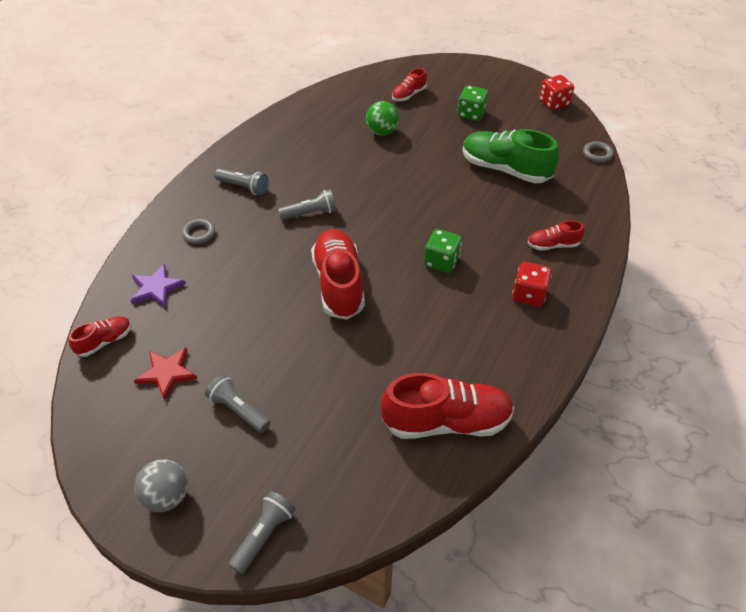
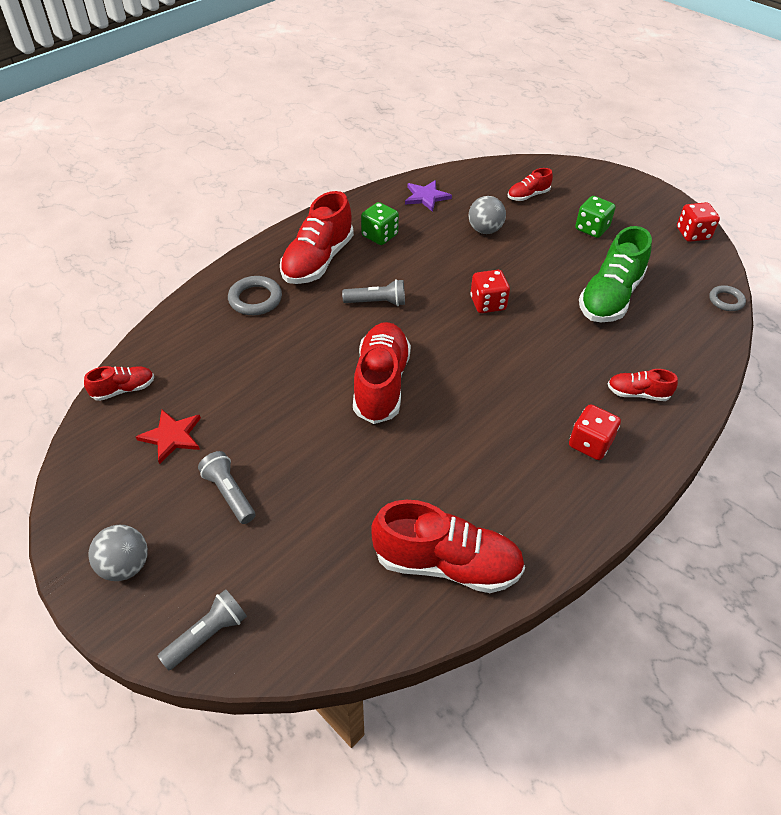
camera: 15 degrees right, 0 degrees up
(156, 287) = (193, 346): purple star -> purple star (426, 197)
(199, 233) = (255, 299): grey ring -> grey ring, size x1.51
(244, 187) = (318, 260): grey flashlight -> red shoe
(382, 132) = (485, 230): green ball -> grey ball
(406, 195) = (488, 303): none -> red dice
(441, 261) = (502, 384): green dice -> green dice (379, 236)
(505, 169) = (610, 297): green shoe -> green shoe turned 105 degrees counterclockwise

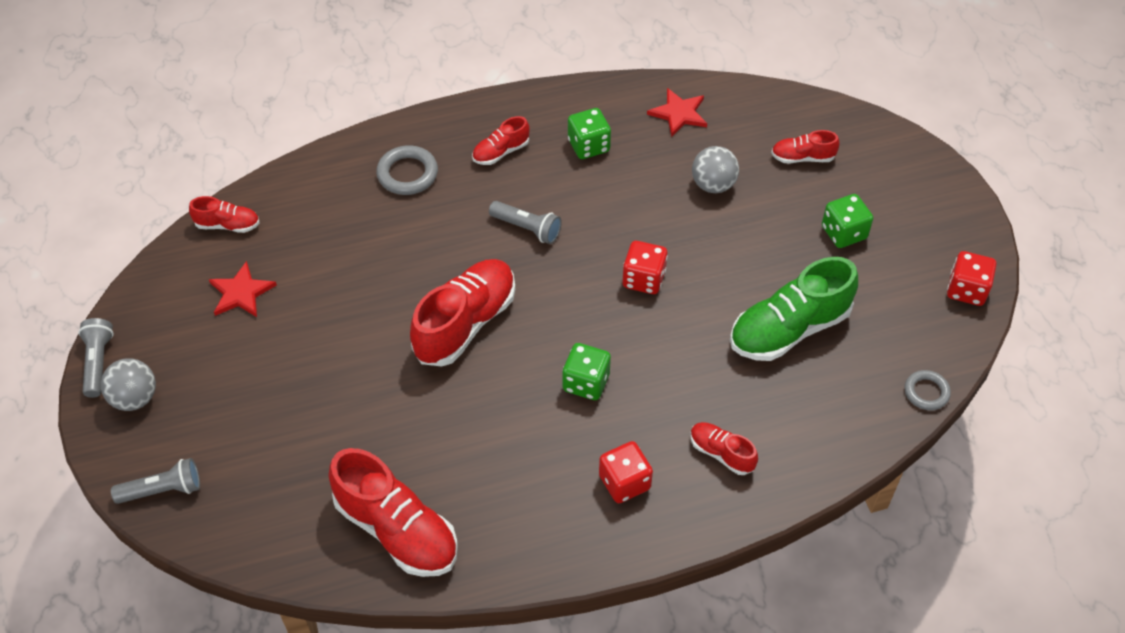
camera: 30 degrees right, 5 degrees up
(229, 493) = (255, 372): grey flashlight -> grey flashlight (98, 362)
(318, 260) = (501, 152): red shoe -> red shoe, size x0.51
(426, 197) = (679, 113): purple star -> red star
(504, 387) = (586, 382): none -> green dice

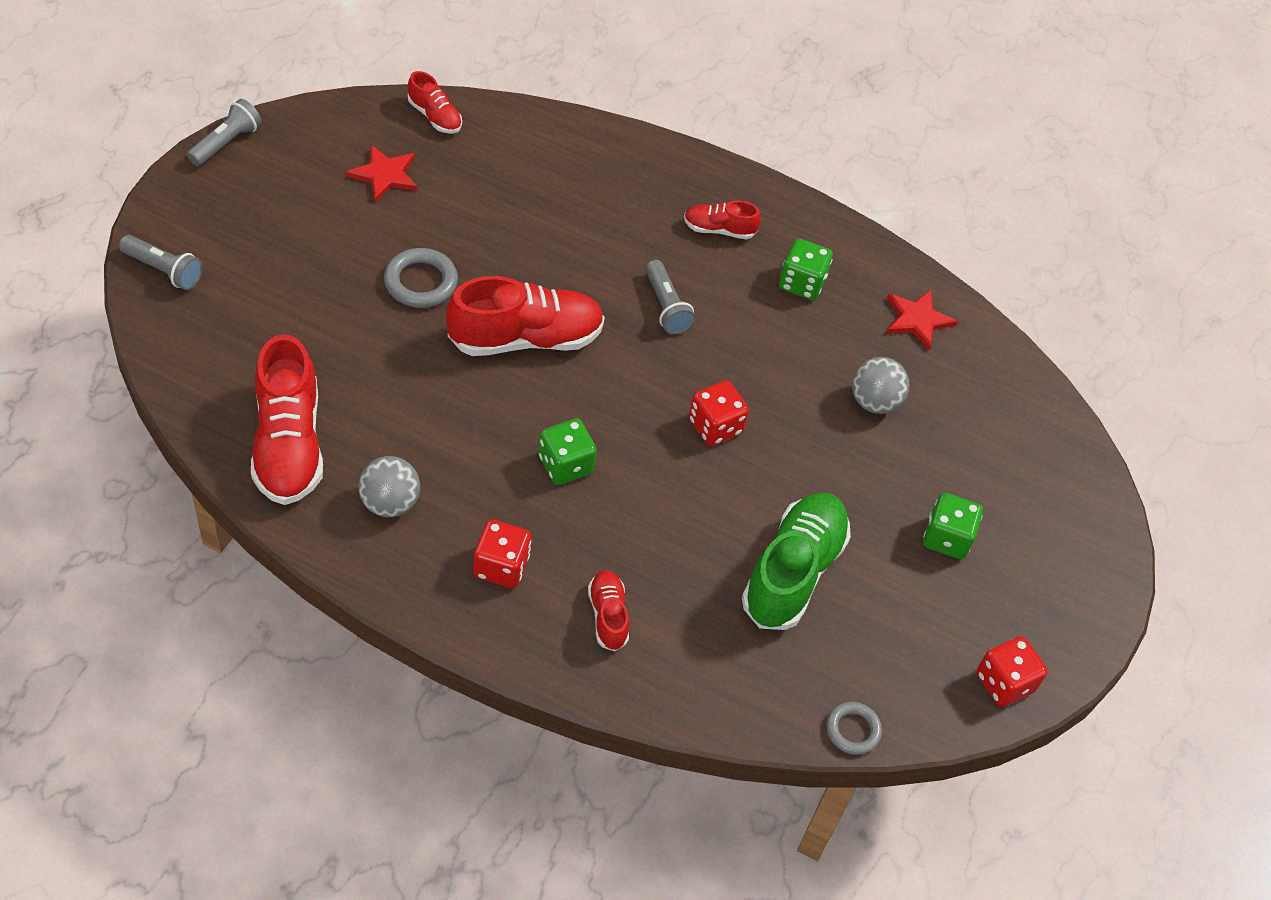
camera: 35 degrees right, 0 degrees up
(135, 398) = (221, 189): grey ball -> grey ball (390, 503)
(407, 174) = (620, 187): grey ring -> grey ring (421, 282)
(789, 329) = (793, 572): green shoe -> green shoe turned 105 degrees clockwise
(802, 157) = (988, 446): red shoe -> none

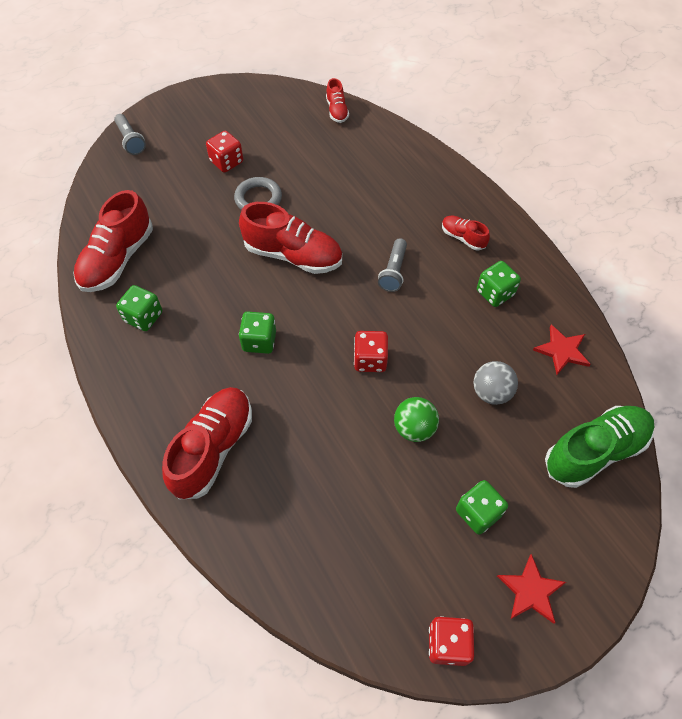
camera: 40 degrees right, 5 degrees up
(226, 143) = (214, 86): grey flashlight -> none
(384, 175) = (284, 132): red star -> red star (531, 591)
(390, 503) = (143, 317): grey ball -> green dice
(501, 566) = (175, 385): red dice -> red dice (226, 162)
(608, 616) = (213, 448): red shoe -> red shoe, size x1.97
(793, 572) = (351, 481): green shoe -> green shoe (594, 452)
(819, 481) = (414, 428): none -> green ball
(853, 730) = (313, 615): grey ring -> none

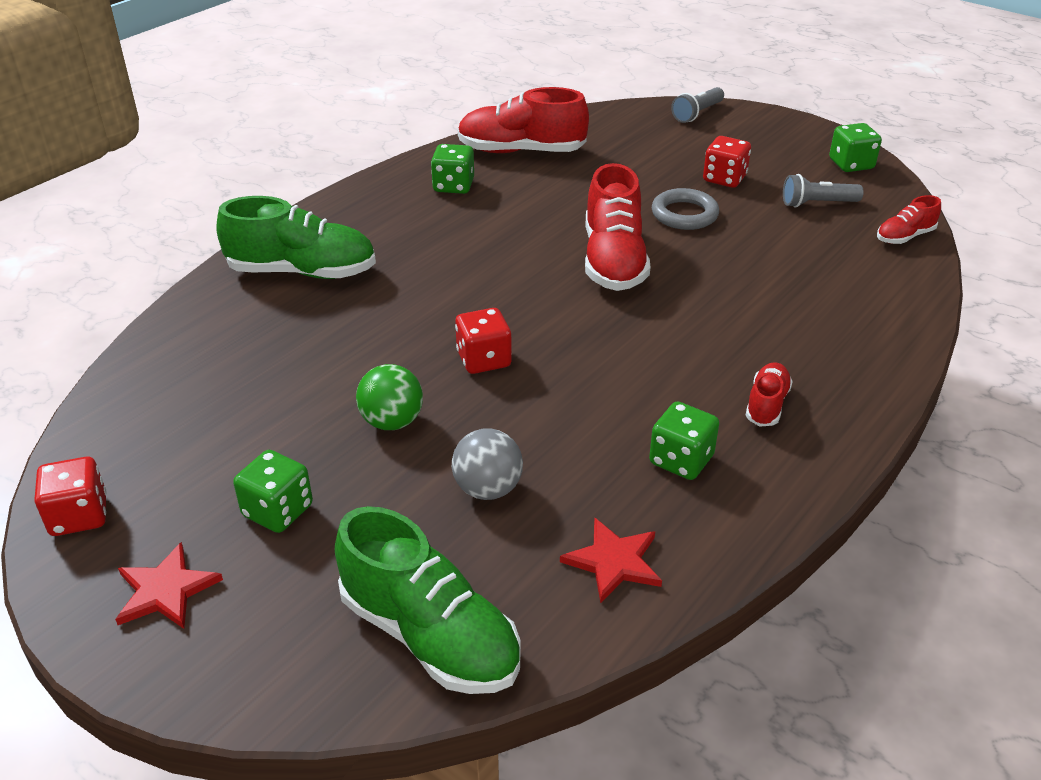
camera: 70 degrees right, 20 degrees down
(213, 448) = (302, 272): red shoe -> green shoe
(259, 341) = (464, 267): green dice -> green dice (851, 164)
(393, 271) = (648, 349): grey flashlight -> grey flashlight (817, 204)

